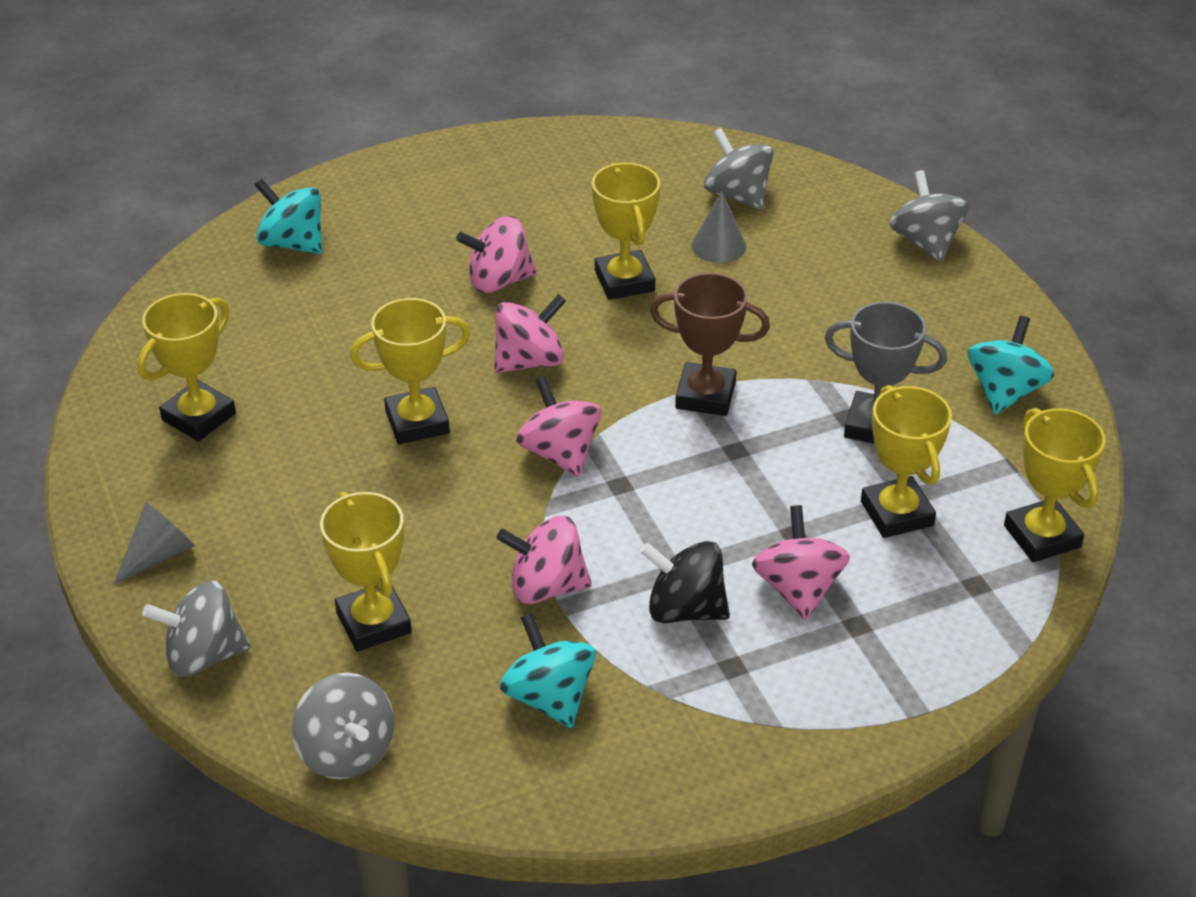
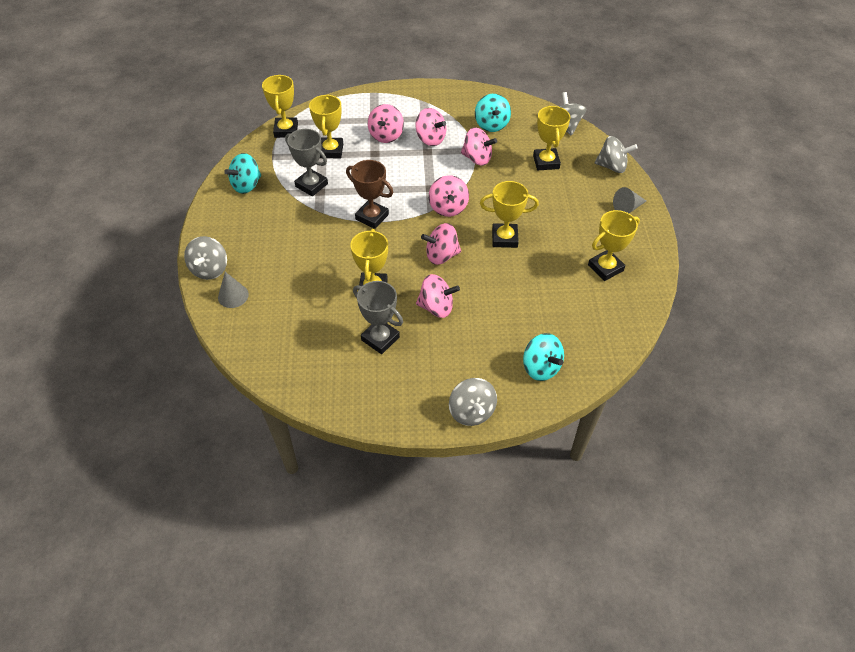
camera: 160 degrees left, 10 degrees up
(569, 220) = (380, 338): none -> grey trophy
(685, 609) = (430, 139): black spinning top -> pink spinning top
(718, 246) = (312, 297): grey cone -> grey cone (233, 296)
(737, 195) = (279, 329): grey spinning top -> grey spinning top (471, 411)

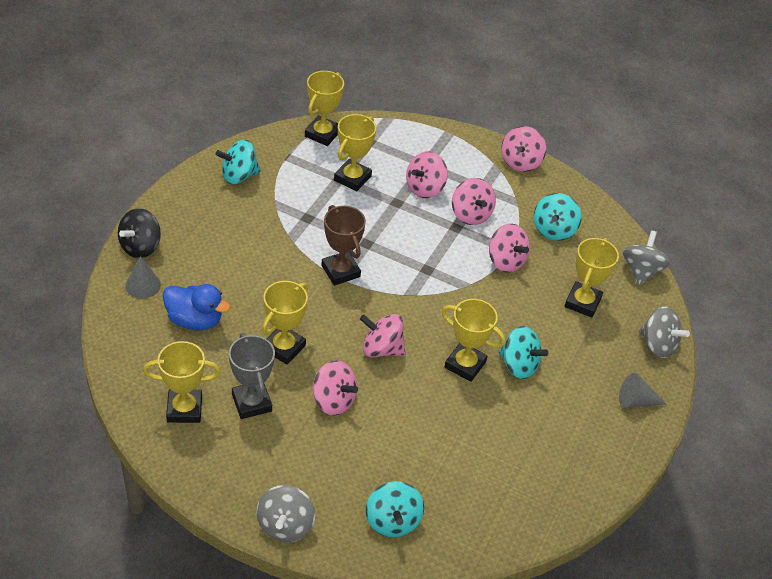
camera: 25 degrees right, 5 degrees down
(210, 269) = (140, 247): grey spinning top -> black spinning top
(292, 302) = (195, 320): none -> blue duck
(311, 185) = (304, 207): grey trophy -> none
(448, 208) = (429, 301): pink spinning top -> pink spinning top (520, 162)
(538, 221) = (518, 365): none -> turquoise spinning top
(605, 268) = (552, 454): yellow trophy -> yellow trophy (184, 409)

